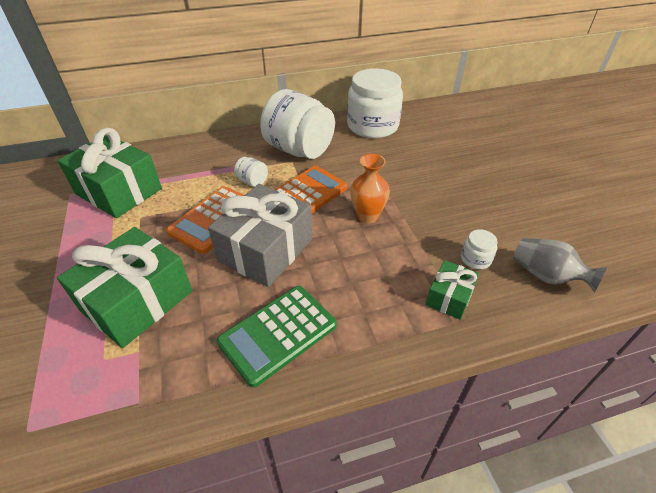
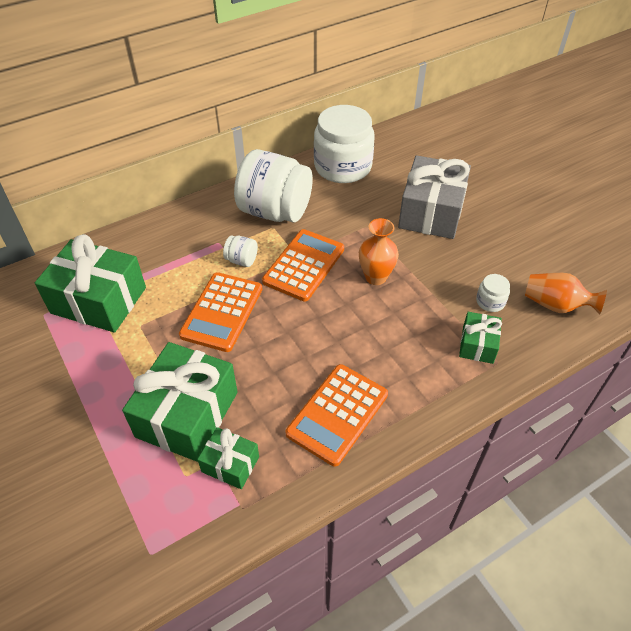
camera: 15 degrees left, 5 degrees up
(151, 358) = (230, 464): none -> green gift
(265, 250) = (290, 334): grey gift -> grey gift (431, 212)
(278, 334) = (337, 414): green calculator -> orange calculator
(546, 276) = (555, 305): grey vase -> orange vase

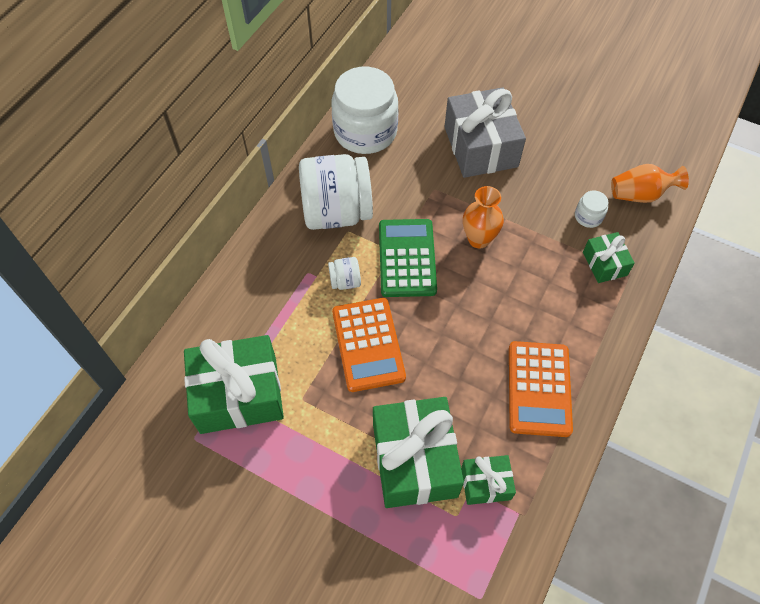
camera: 30 degrees left, 10 degrees up
(304, 265) = (407, 258): orange calculator -> green calculator

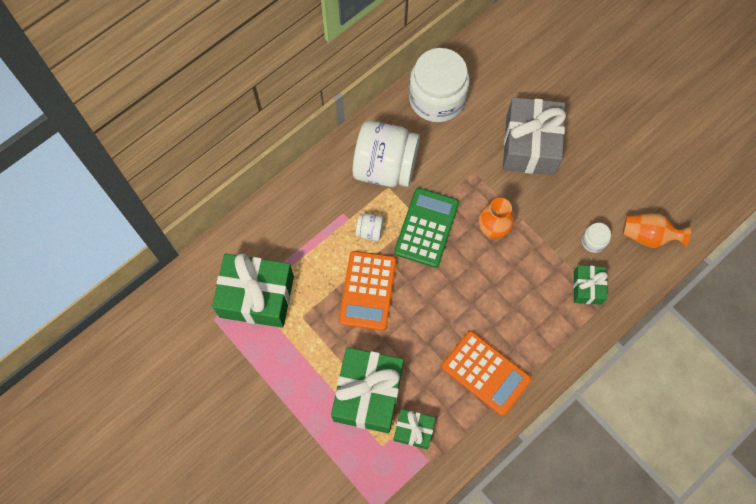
camera: 20 degrees right, 10 degrees up
(539, 388) = (485, 373): orange calculator -> orange calculator turned 75 degrees counterclockwise

